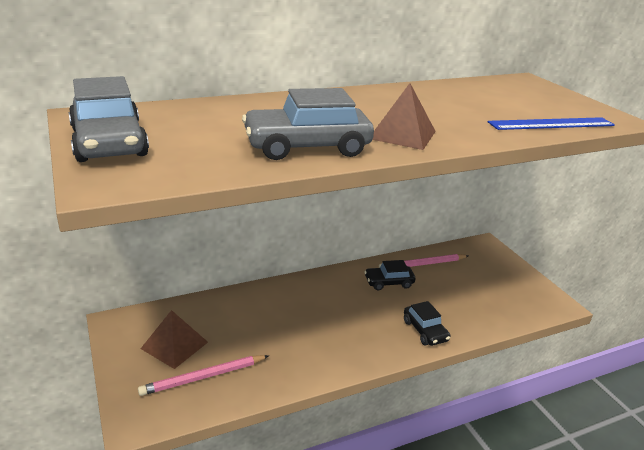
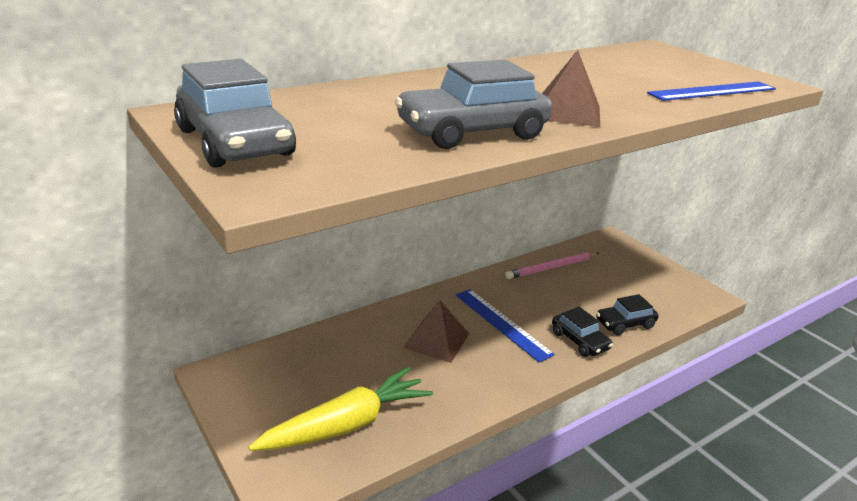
camera: 10 degrees left, 0 degrees up
(174, 345) = (298, 392): brown pyramid -> brown pyramid (436, 340)
(204, 377) = (346, 425): pink pencil -> yellow carrot
(362, 308) = (502, 323): none -> blue ruler
(389, 282) = (522, 292): black car -> black car (625, 324)

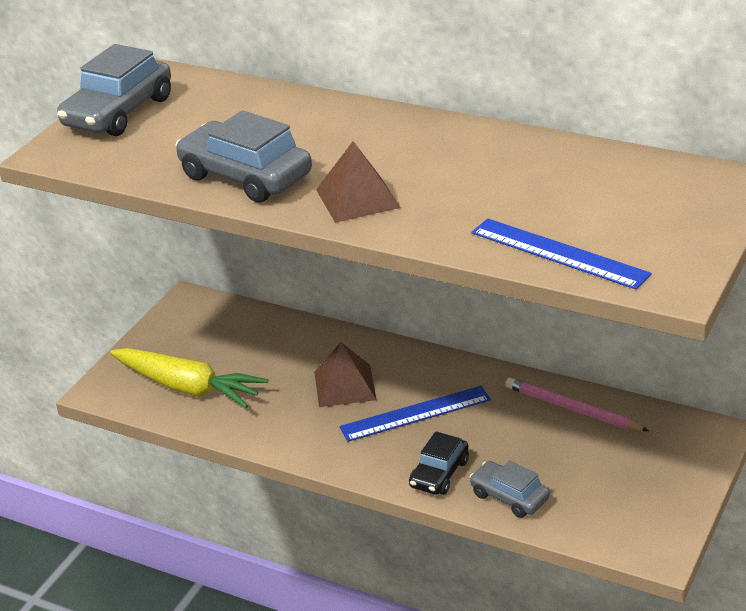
camera: 65 degrees right, 5 degrees up
(502, 323) = (415, 413): blue ruler -> blue ruler turned 45 degrees clockwise
(625, 324) = (509, 497): black car -> grey car

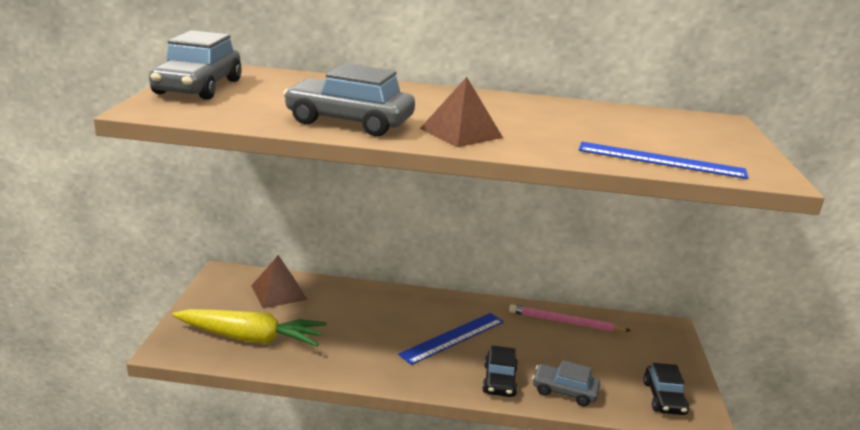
camera: 25 degrees left, 10 degrees down
(345, 385) = (385, 323): brown pyramid -> brown pyramid (279, 292)
(629, 522) = (664, 398): none -> black car

